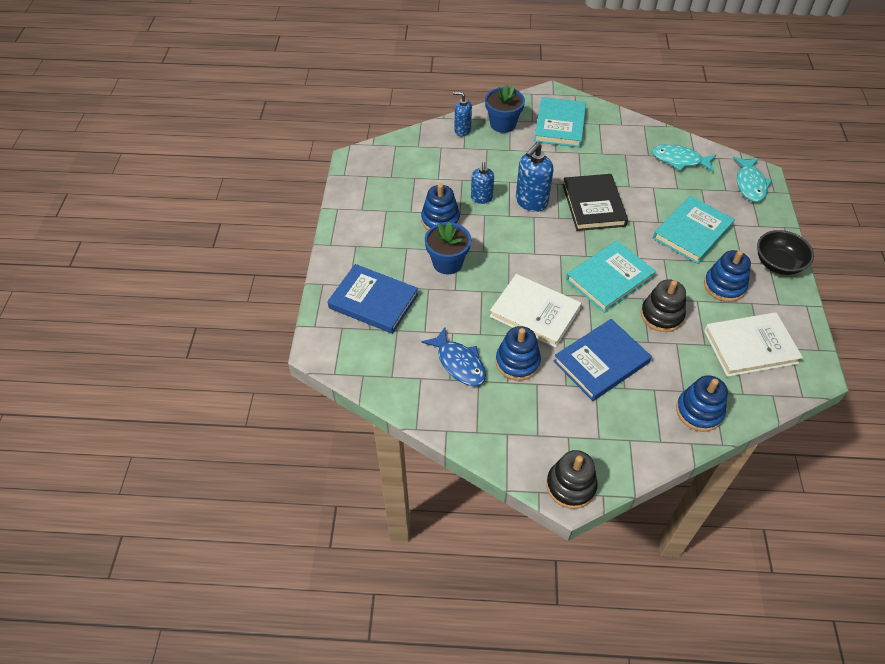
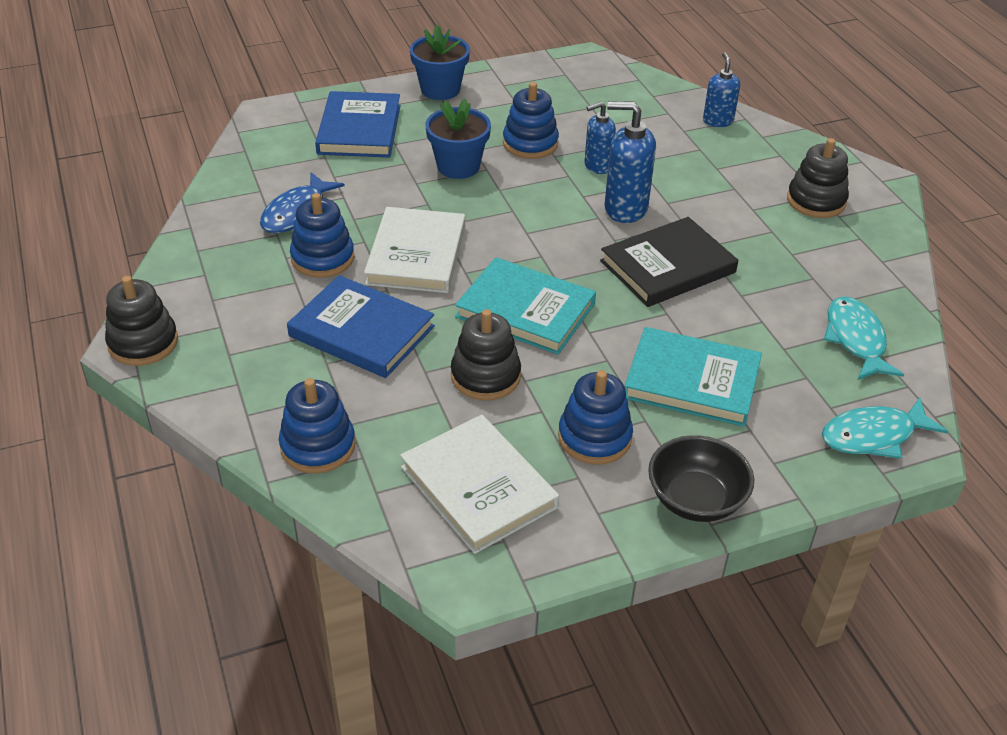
camera: 65 degrees right, 10 degrees down
(503, 124) = (765, 150): blue flower pot -> blue flower pot (440, 89)
(560, 125) = (816, 201): turquoise book -> black stacking toy

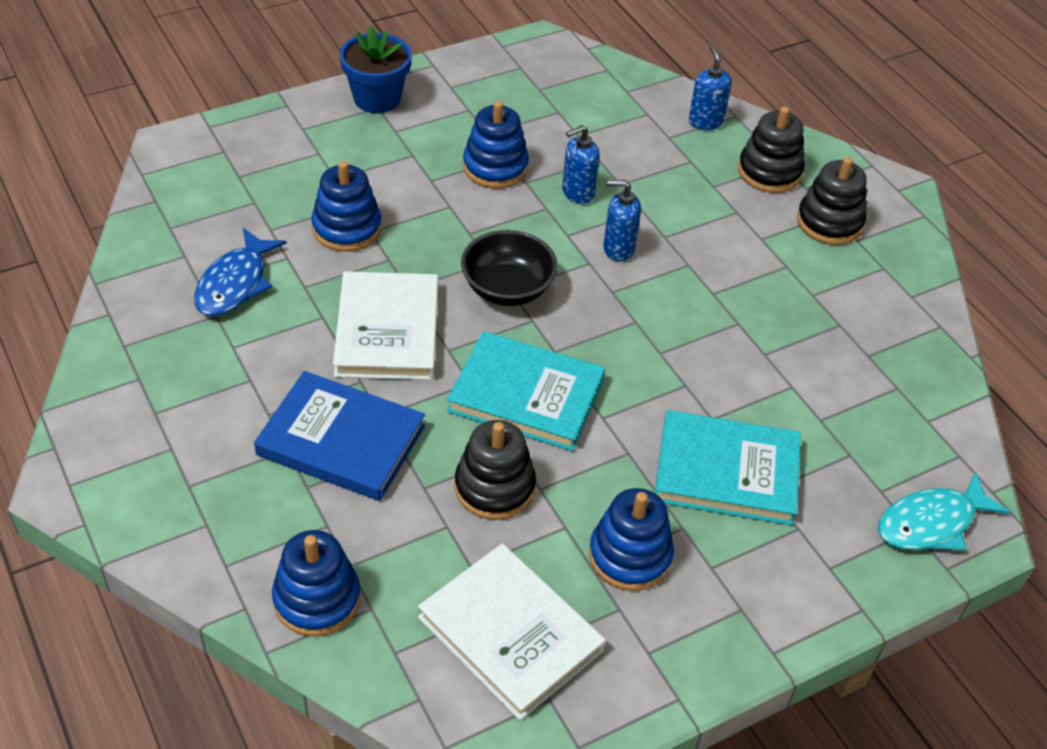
camera: 10 degrees left, 5 degrees up
(143, 343) = (82, 480): black stacking toy -> black stacking toy (769, 172)
(322, 258) = (277, 344): blue stacking toy -> blue stacking toy (347, 228)
(359, 129) = (289, 161): blue book -> none
(458, 166) = (416, 205): blue flower pot -> none
(625, 209) = (618, 249): blue soap dispenser -> blue soap dispenser, size x0.64
(668, 267) = (678, 323): black book -> none
(695, 499) = (752, 624): black bowl -> black bowl (507, 289)
(855, 339) = (896, 401): turquoise fish -> none

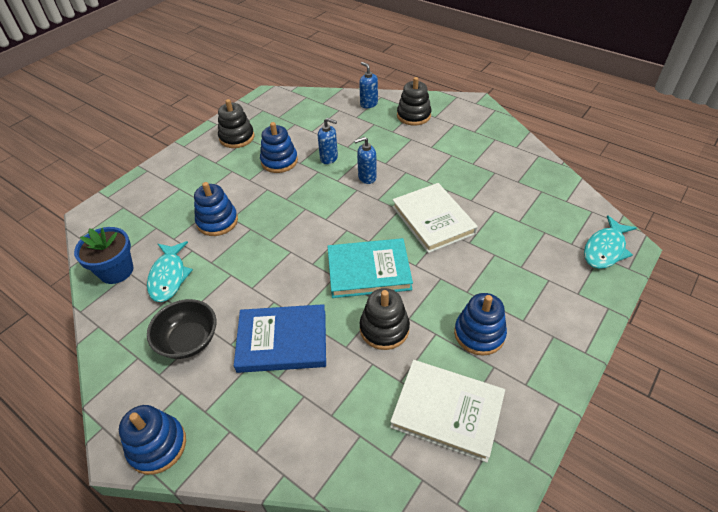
camera: 20 degrees left, 0 degrees up
(235, 284) = (169, 277): blue fish -> turquoise fish
(317, 599) = (324, 446): blue stacking toy -> blue stacking toy (157, 446)
(377, 98) = (196, 150): blue flower pot -> blue flower pot (116, 271)
(387, 331) = (272, 267): white book -> white book (433, 220)
(507, 289) = (323, 219): black bowl -> black bowl (188, 340)
(577, 193) = (329, 158): blue soap dispenser -> blue soap dispenser turned 105 degrees counterclockwise
(726, 472) = (495, 266): turquoise book -> none
(829, 222) = (456, 128): black stacking toy -> black stacking toy (237, 137)

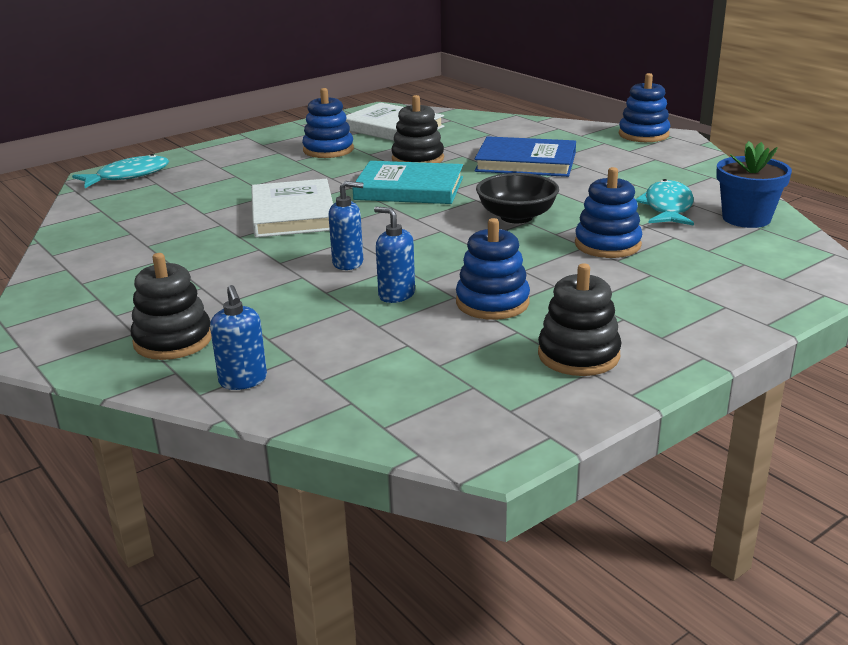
camera: 165 degrees left, 20 degrees down
(188, 340) = (628, 170): black bowl -> black bowl (516, 217)

